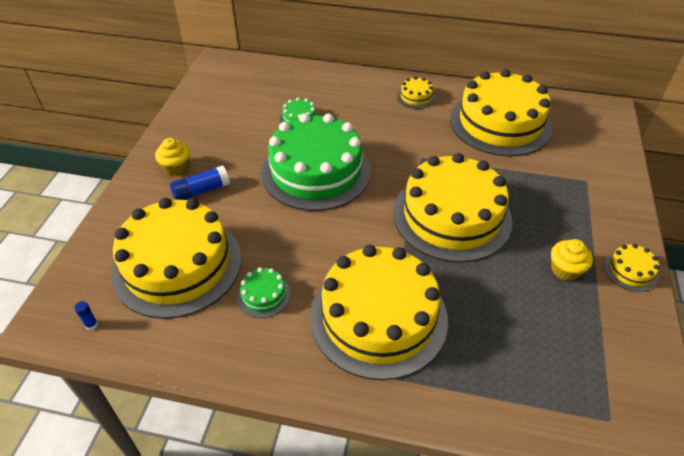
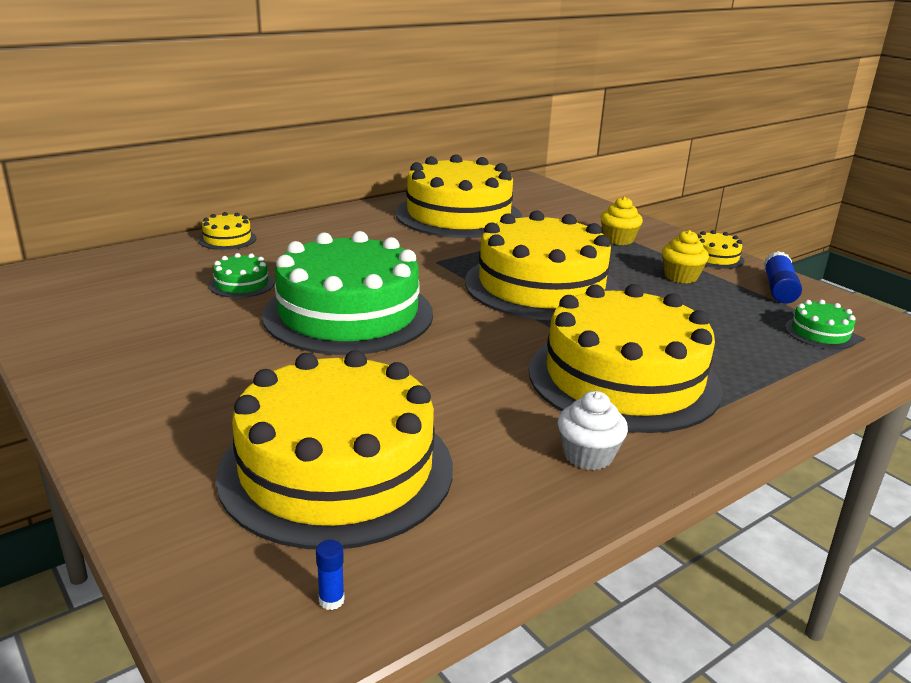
camera: 50 degrees left, 20 degrees down
(176, 167) = (145, 391): yellow cupcake -> yellow cupcake (618, 239)
(201, 191) = (231, 393): blue glue stick -> blue glue stick (778, 289)
(264, 295) = (492, 430): green cake -> green cake (820, 333)
(278, 346) = (588, 455): none -> white cupcake
(416, 97) = (345, 225): yellow cake -> yellow cake (227, 239)

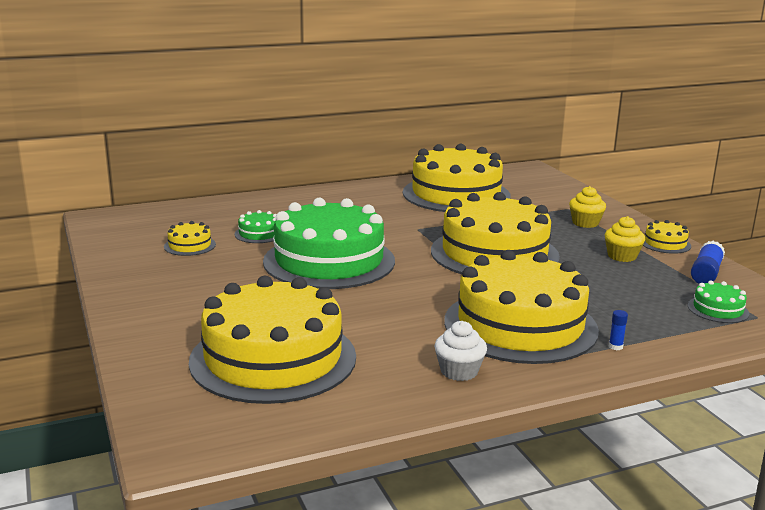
camera: 15 degrees right, 5 degrees down
(227, 239) = (262, 201): yellow cake -> yellow cake (190, 245)
(331, 600) = (236, 429): blue glue stick -> blue glue stick (615, 347)

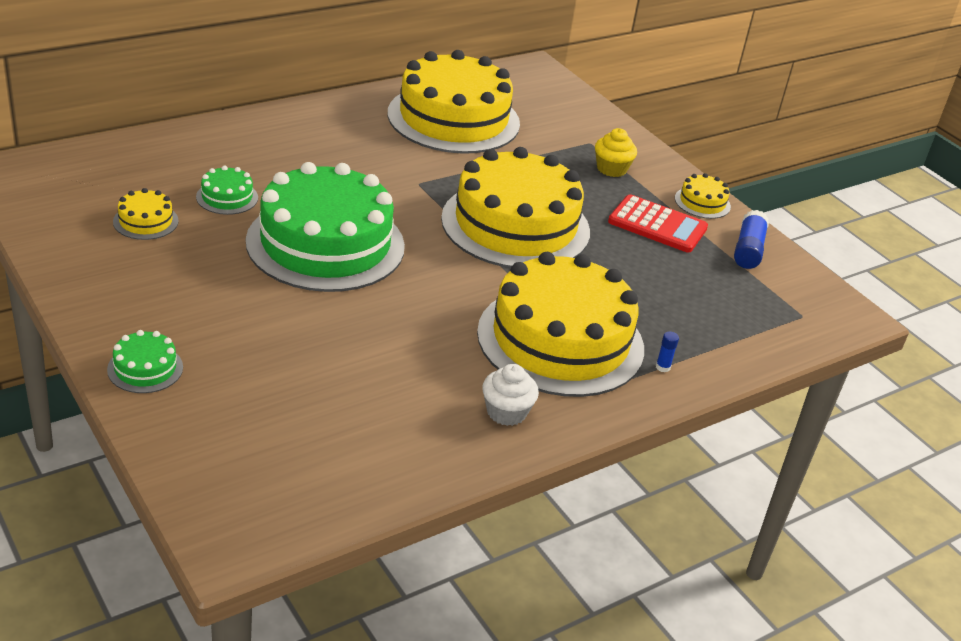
camera: 15 degrees left, 15 degrees up
(273, 358) = (301, 404): yellow cake -> none
(622, 256) = (657, 225): yellow cupcake -> red calculator
(718, 309) = (762, 306): green cake -> green cake (145, 368)

